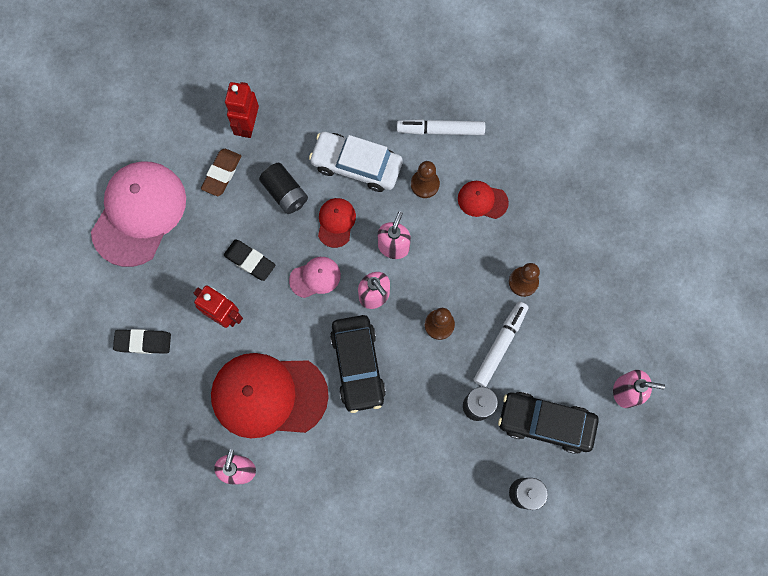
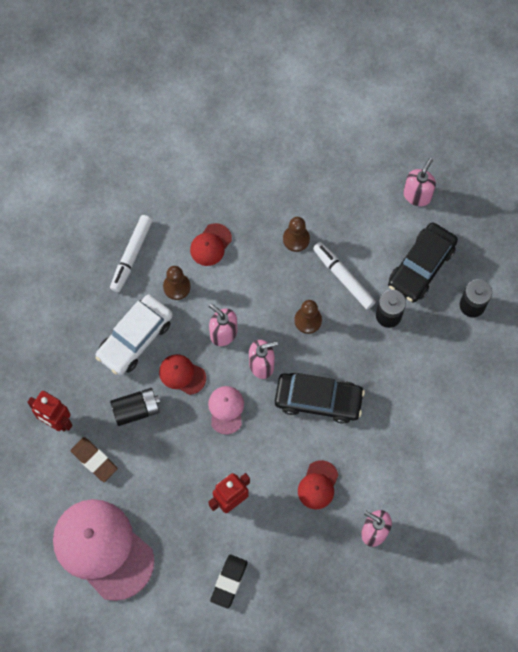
camera: 70 degrees left, 5 degrees down
(250, 261) = (188, 462): black eraser -> none
(268, 395) = (318, 485): red cap -> red cap, size x0.46

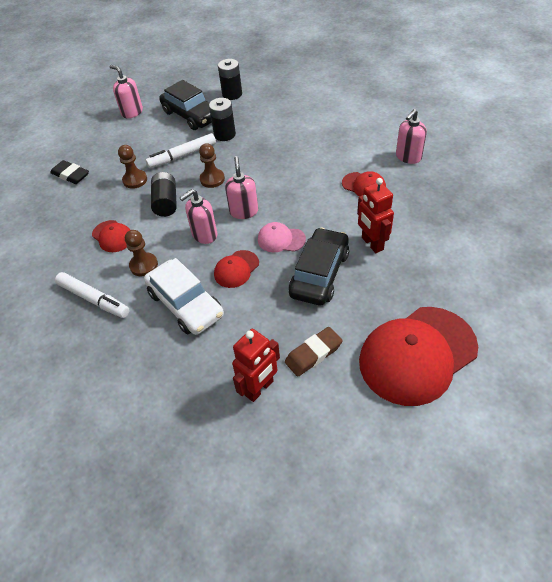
camera: 75 degrees left, 20 degrees down
(103, 549) = (417, 355): pink cap -> red cap
(136, 410) = (264, 310): black battery -> black battery (166, 202)
(229, 582) = (453, 252): black eraser -> black eraser (71, 175)
(318, 400) = (286, 179): black car -> black car (319, 274)

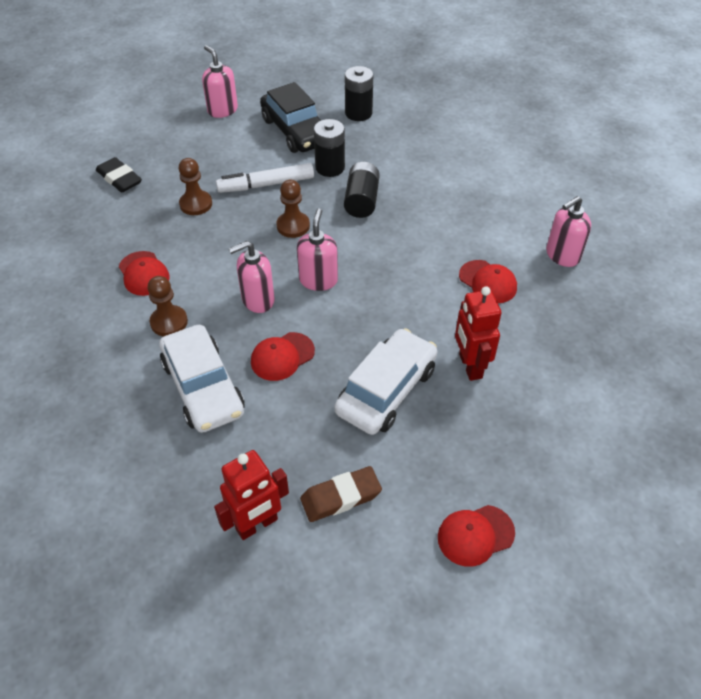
camera: 10 degrees right, 0 degrees up
(94, 299) = (94, 351): white marker -> none
(166, 202) = (224, 244): black battery -> black battery (361, 201)
(281, 239) = (353, 330): pink cap -> none
(319, 274) = (386, 390): black car -> white car
(417, 355) = (475, 535): red cap -> red cap, size x0.46

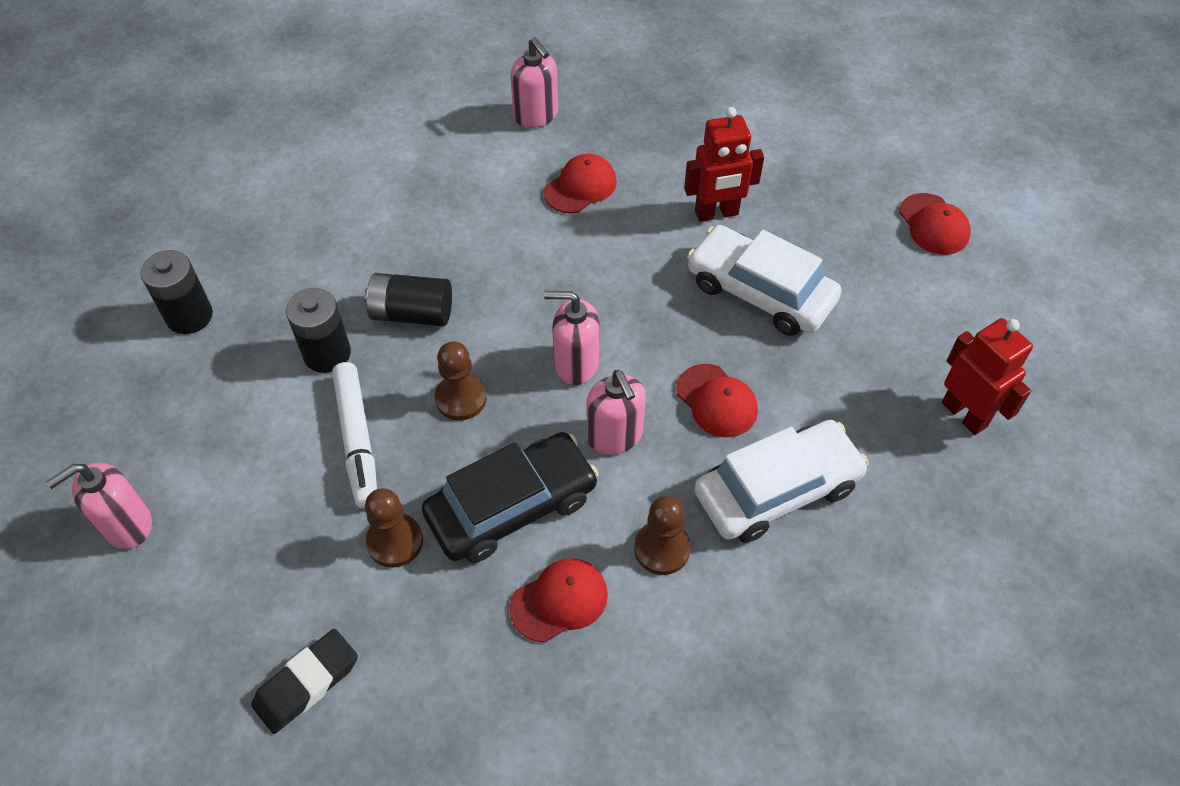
camera: 90 degrees left, 5 degrees up
(296, 131) = (219, 403): black car -> black car (512, 507)
(341, 497) = (913, 336): brown eraser -> none

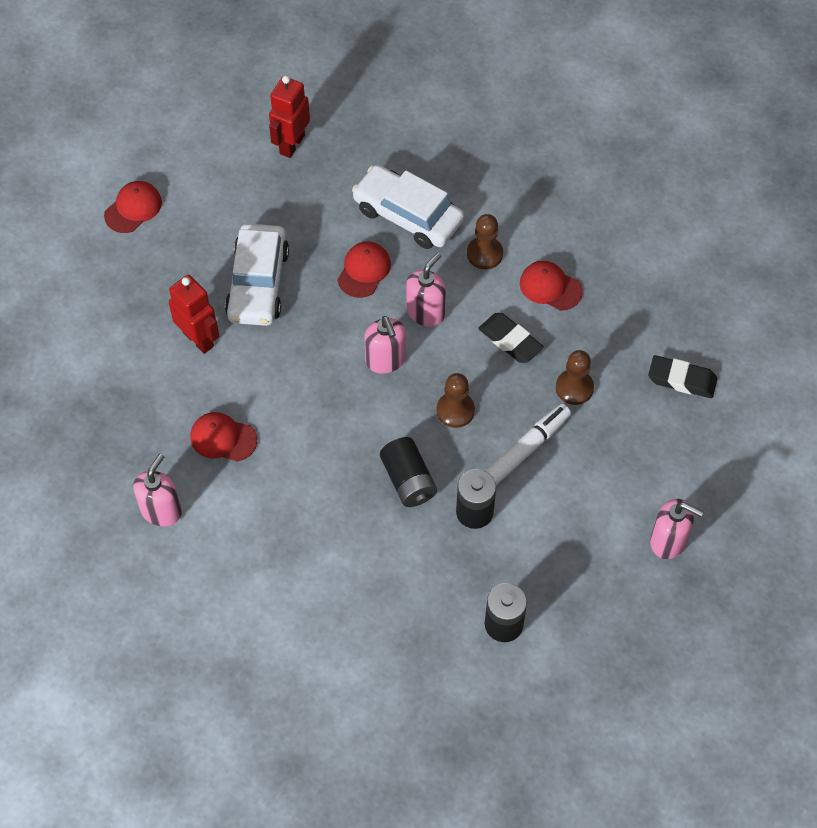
camera: 120 degrees left, 5 degrees up
(512, 507) = (510, 340): black car -> black eraser

